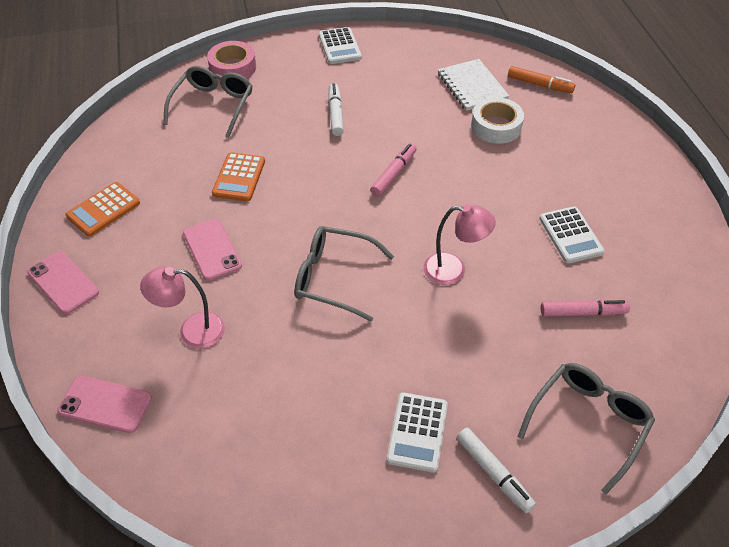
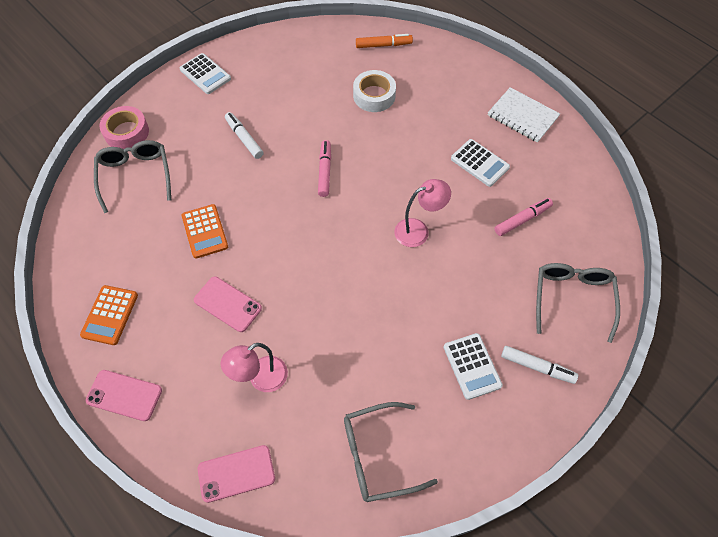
camera: 30 degrees left, 10 degrees up
(334, 278) = (338, 280): grey glasses -> grey glasses (378, 455)
(472, 86) = (334, 68): white notebook -> white notebook (522, 116)

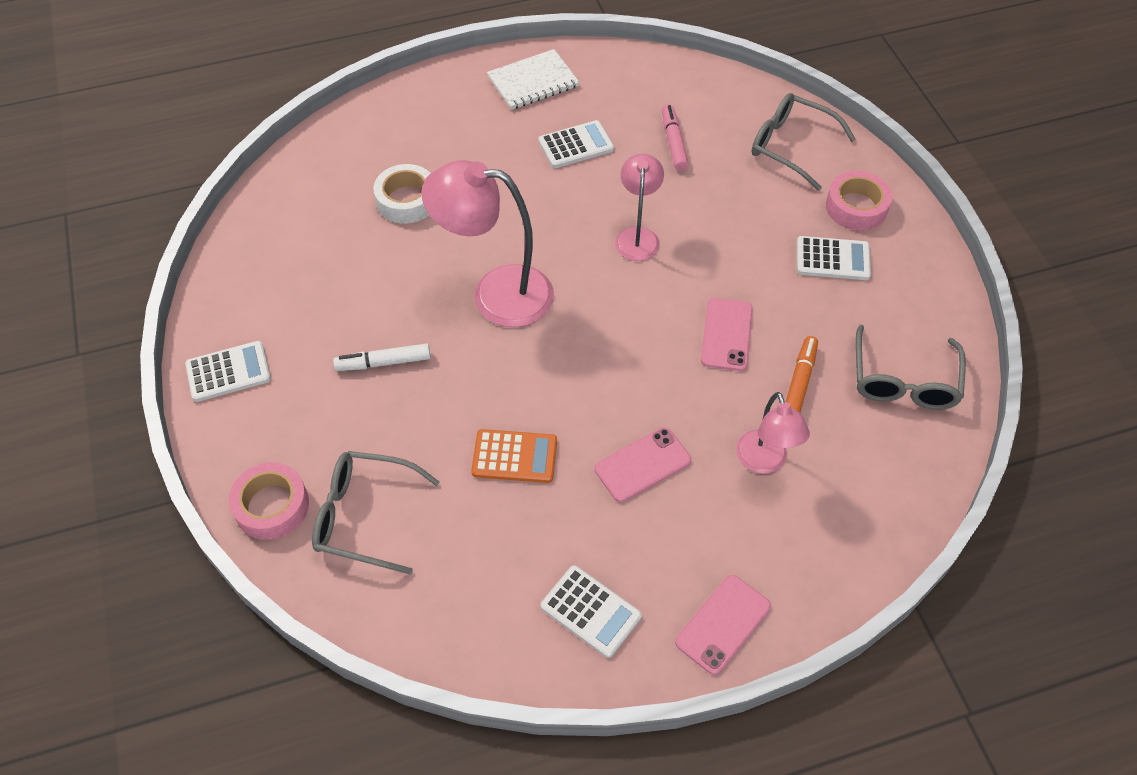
camera: 65 degrees left, 5 degrees down
(110, 315) = (590, 611): orange calculator -> white calculator
(236, 473) = (876, 526): pink phone -> pink phone (726, 334)
(325, 171) = (496, 294): pink marker -> pink lamp
(383, 45) = (328, 159): orange marker -> orange marker (799, 382)
(537, 367) = (856, 207): white marker -> pink tape

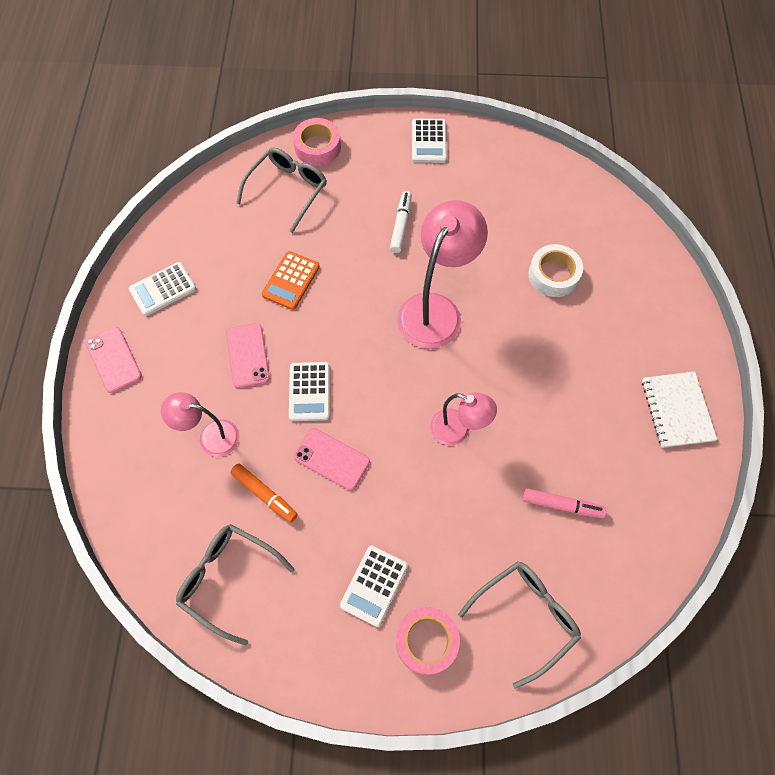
camera: 110 degrees right, 10 degrees up
(576, 145) = (581, 419): white calculator -> white calculator (309, 391)

